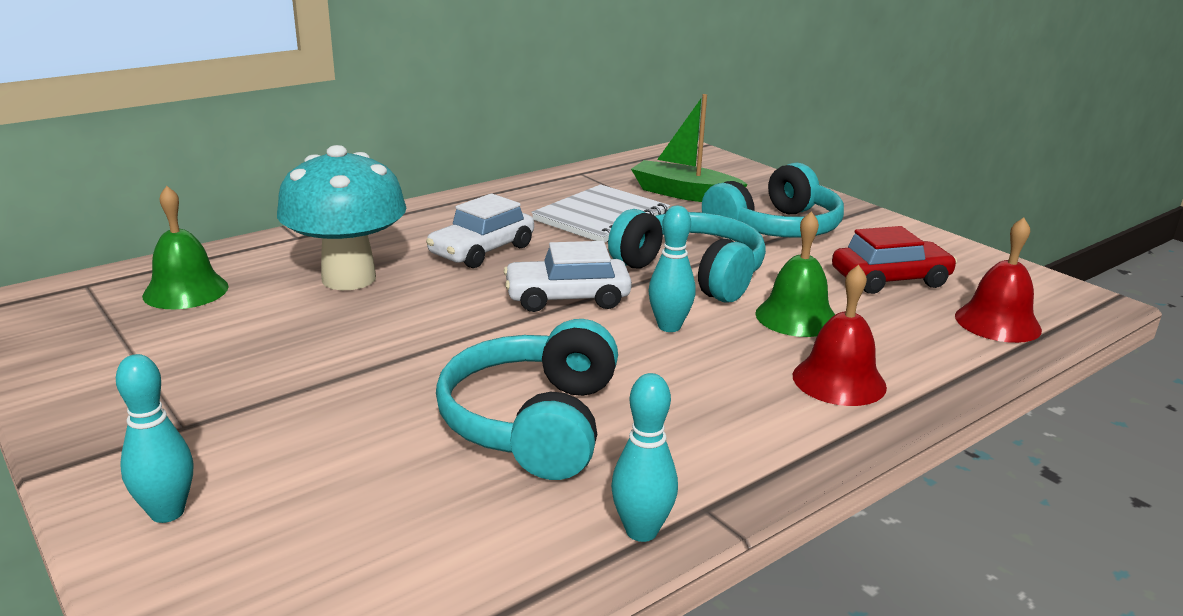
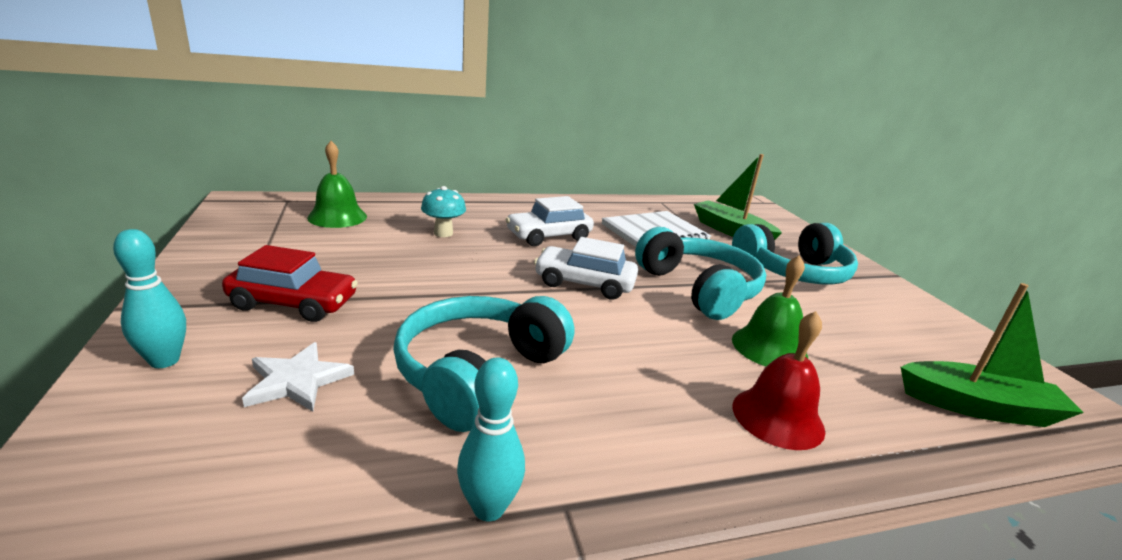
camera: 20 degrees right, 0 degrees up
(346, 486) = (297, 380): none -> white star
(349, 278) = (443, 233): turquoise mushroom -> turquoise mushroom, size x0.49
(669, 326) = (650, 326): turquoise bowling pin -> none
(890, 279) = (879, 338): red car -> red car (293, 303)
(997, 322) = (977, 407): red bell -> green boat

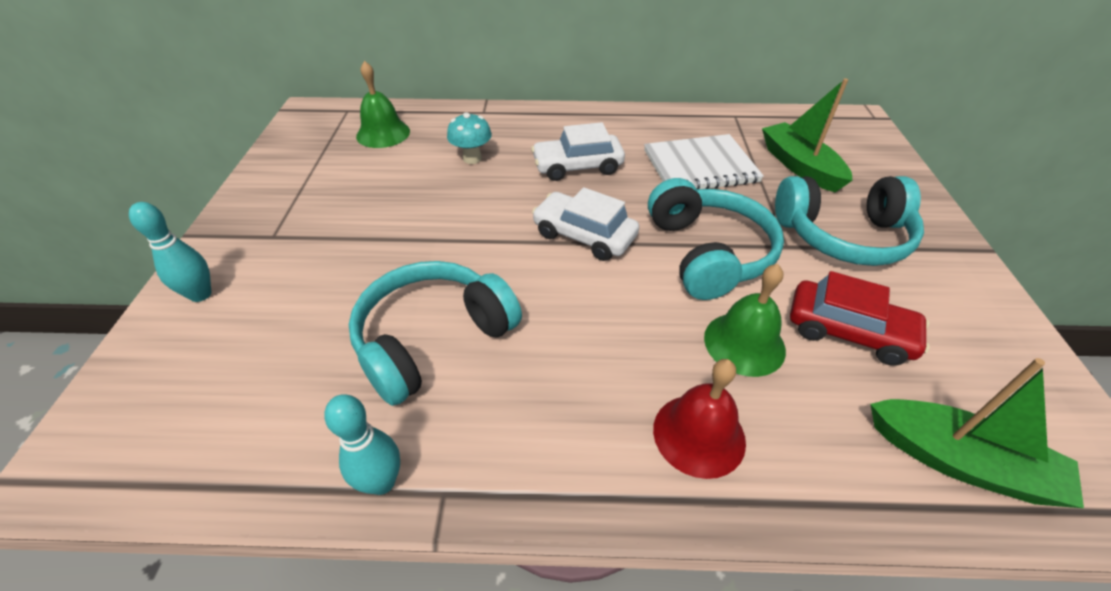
camera: 20 degrees right, 20 degrees up
(293, 303) = (311, 240): red car -> red car (848, 331)
(297, 380) = (286, 327): white star -> none

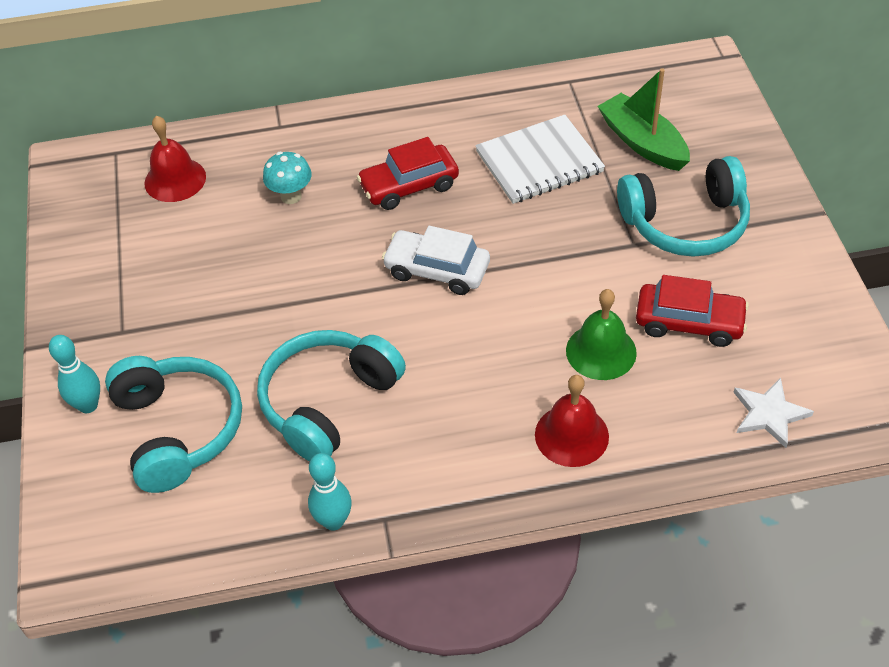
camera: 10 degrees left, 5 degrees up
(383, 133) = (175, 179): green bell -> red bell
(577, 166) = (409, 186): white car -> red car
(707, 253) = (559, 267): turquoise headphones -> turquoise headphones (177, 430)
(959, 461) = (769, 414): green boat -> white star

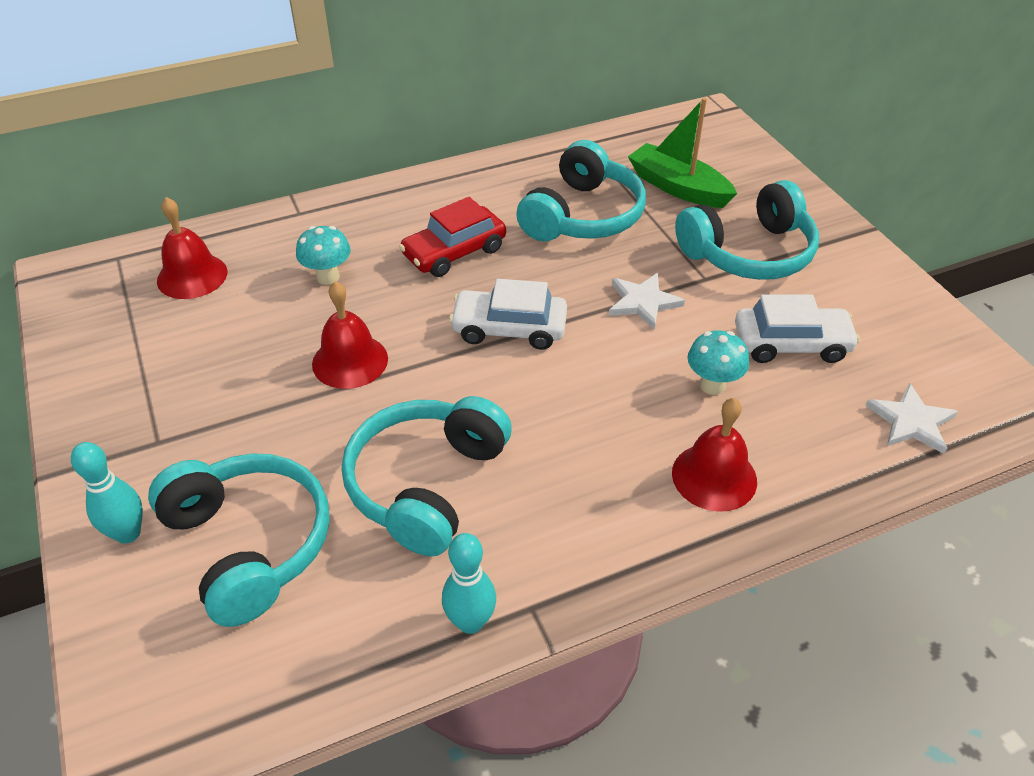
camera: 15 degrees left, 5 degrees down
(291, 281) = (350, 361): none -> red bell
(539, 162) = (582, 215): white notebook -> turquoise headphones
(566, 261) = (643, 302): none -> white star
(601, 351) = (712, 385): green bell -> turquoise mushroom
(689, 322) = (791, 344): red car -> white car

